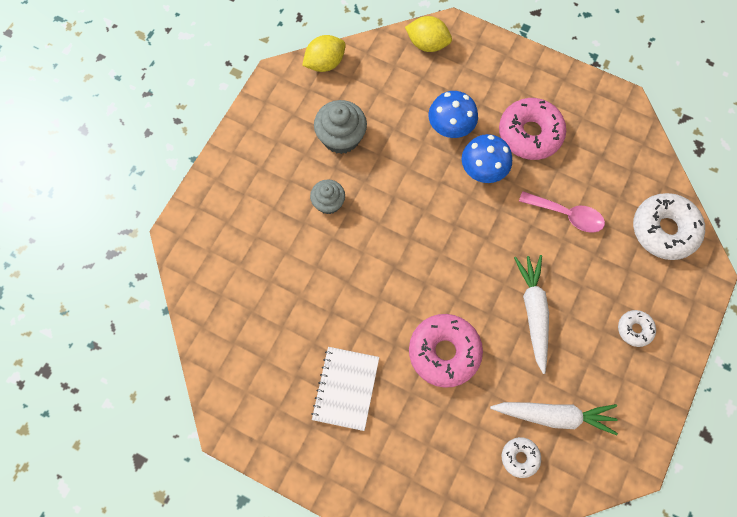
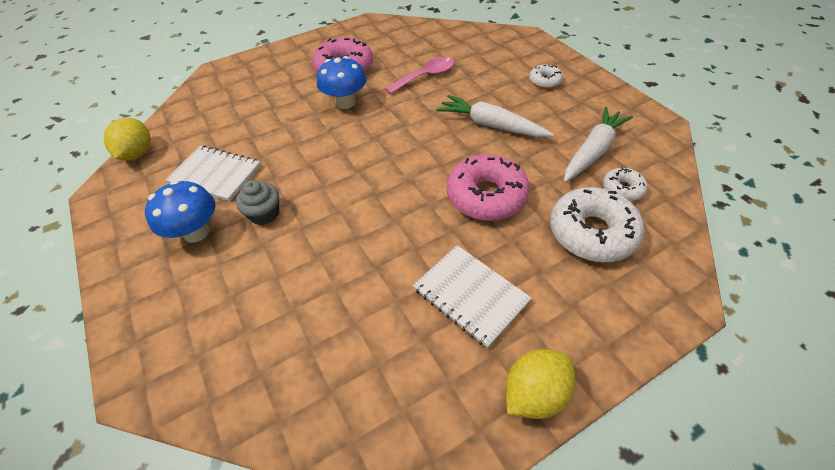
camera: 55 degrees left, 20 degrees down
(341, 137) = (215, 174): grey cupcake -> white notebook
(427, 44) = (209, 88): yellow lemon -> yellow lemon (534, 393)
(450, 128) = (290, 105): blue mushroom -> blue mushroom (196, 232)
(664, 230) = (478, 41): white donut -> white donut (592, 233)

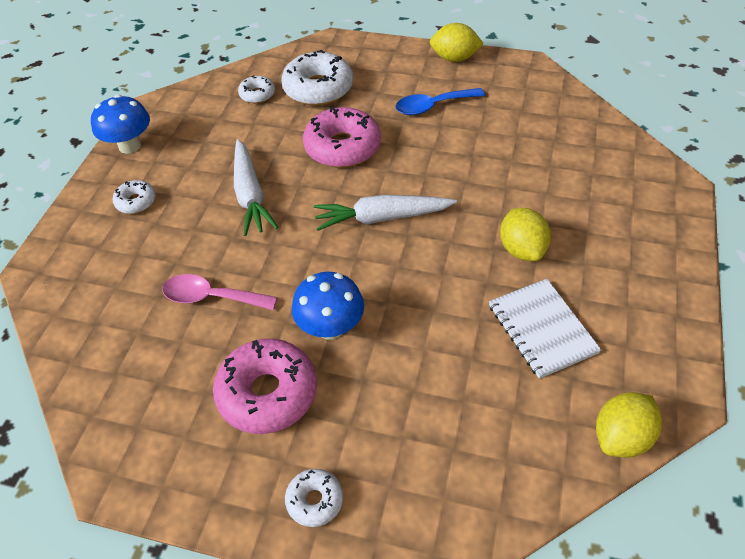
camera: 135 degrees left, 0 degrees up
(196, 232) = (593, 272): blue mushroom -> blue mushroom (130, 146)
(264, 213) = (522, 249): grey cupcake -> yellow lemon
(281, 58) = (315, 500): none -> white donut
(470, 295) = (432, 106): white notebook -> blue spoon
(592, 151) = (226, 125): white carrot -> white carrot (382, 218)

